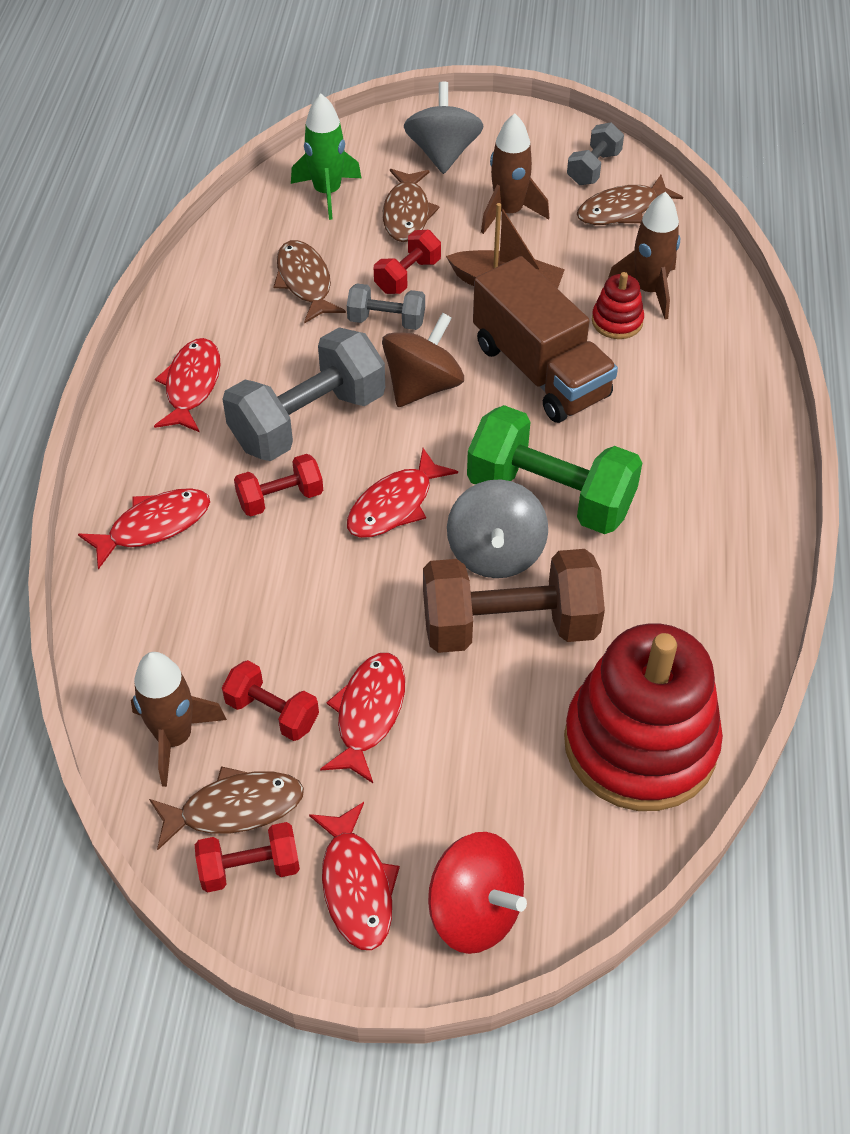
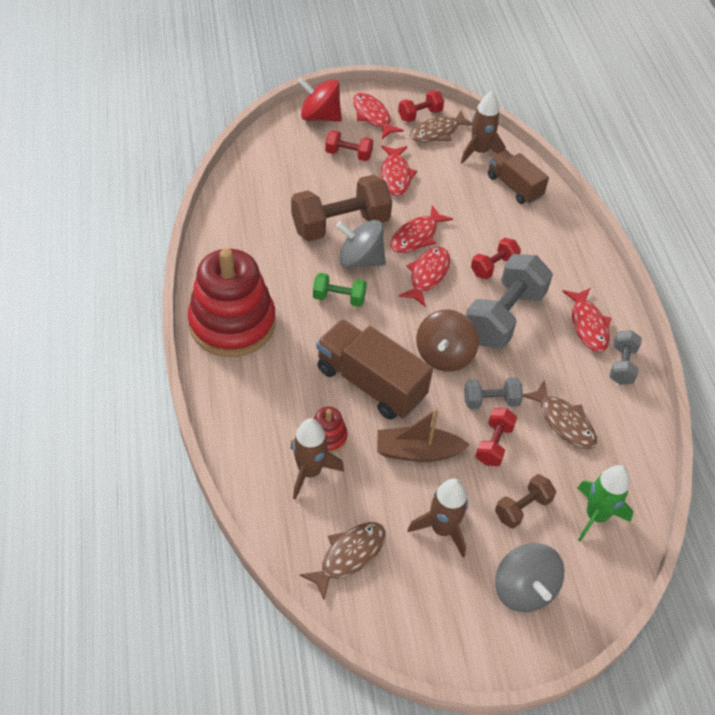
camera: 160 degrees right, 0 degrees up
(154, 526) = (552, 239): red fish -> red fish (416, 236)
(155, 642) = (514, 187): none -> brown truck
(272, 712) = (441, 168): red dumbbell -> red dumbbell (348, 154)
(407, 213) = (522, 508): brown fish -> brown dumbbell
(495, 553) = (360, 260): grey spinning top -> grey spinning top turned 60 degrees counterclockwise
(550, 496) = (339, 298): green dumbbell -> green dumbbell, size x0.51
(593, 168) = (386, 604): grey dumbbell -> grey dumbbell (622, 365)
(640, 744) = (261, 185): red stacking toy -> red stacking toy (232, 323)

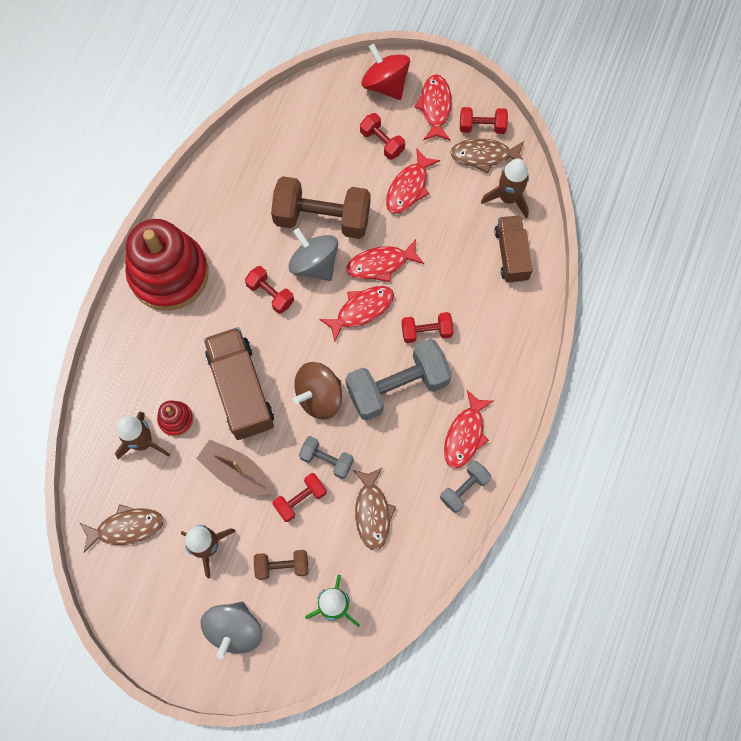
camera: 35 degrees right, 20 degrees up
(339, 298) = (270, 294): green dumbbell -> red dumbbell

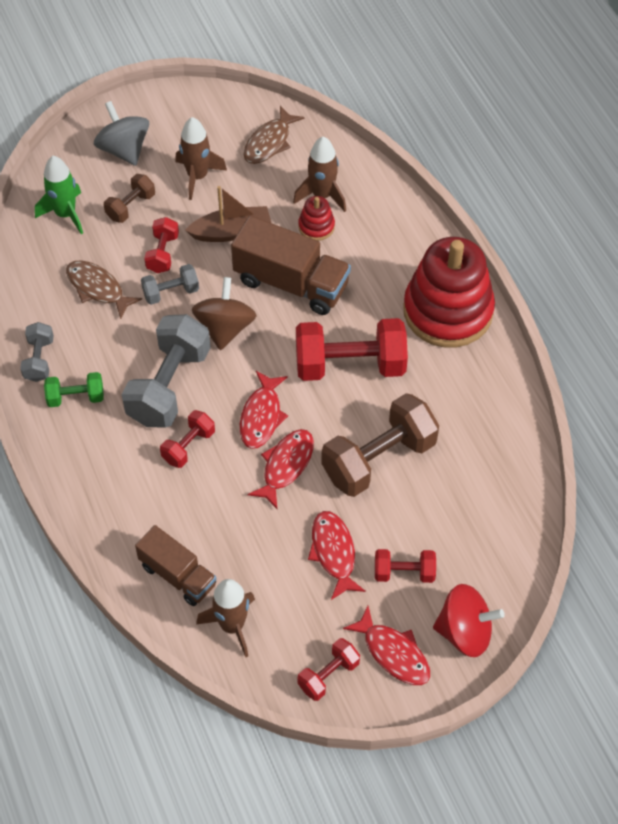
camera: 135 degrees right, 15 degrees down
(270, 294) = (350, 365): red dumbbell -> red dumbbell, size x1.94
(314, 264) = (341, 417): grey spinning top -> none
(465, 435) = (76, 397): red fish -> green dumbbell
(484, 156) = (296, 647): brown fish -> none

